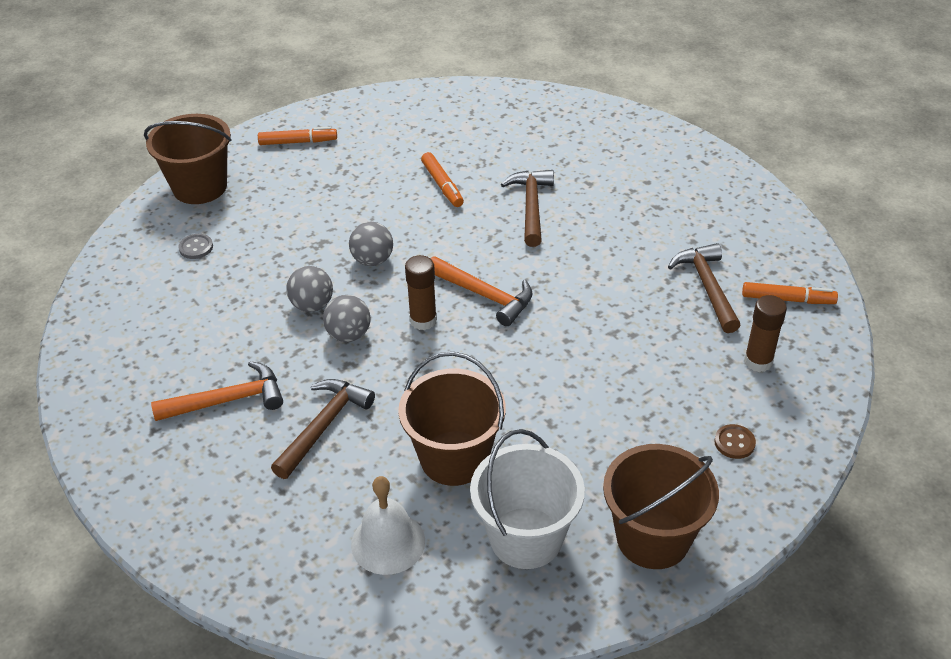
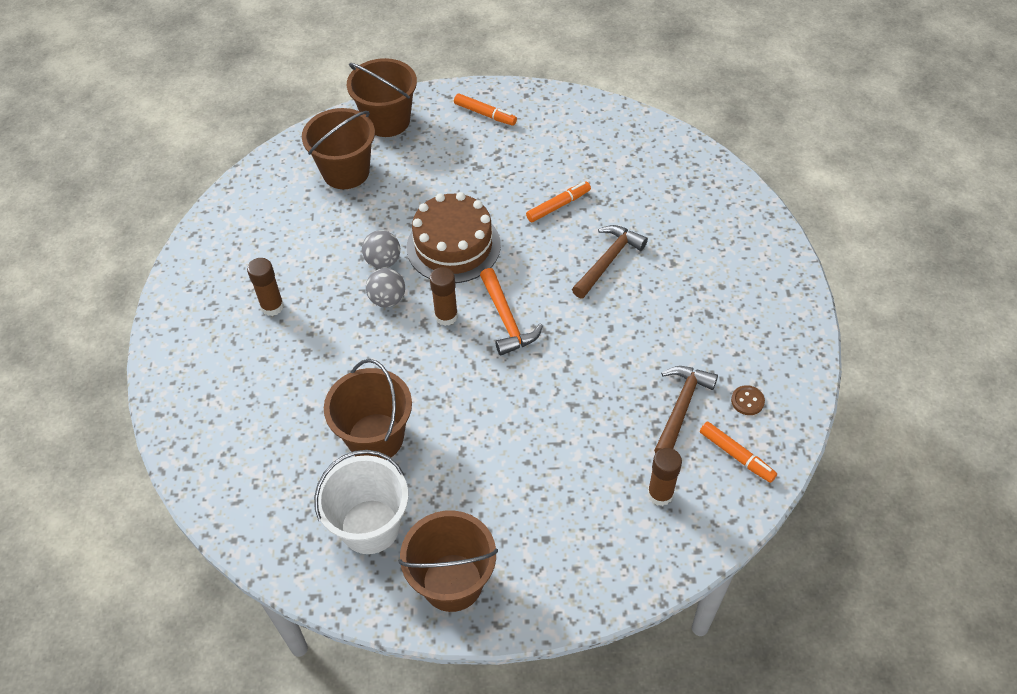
camera: 35 degrees right, 10 degrees up
(196, 247) = (346, 172): grey button -> brown bucket
(228, 400) = (272, 306): orange hammer -> brown glue stick
(324, 426) = (314, 362): brown hammer -> none
(372, 260) = (453, 246): grey ball -> brown cake
(388, 542) = (283, 473): white bell -> none
(442, 185) = (558, 206): orange marker -> orange marker turned 135 degrees counterclockwise
(734, 443) = (578, 548): brown button -> brown button (747, 401)

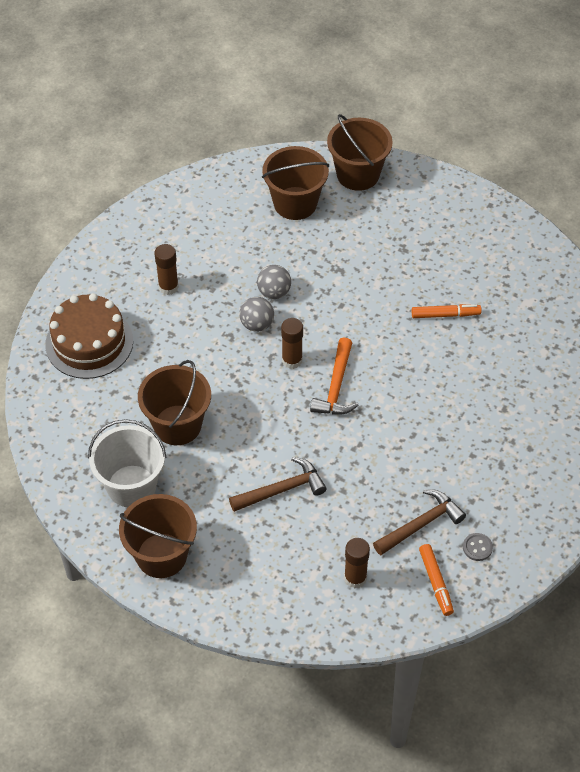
camera: 30 degrees right, 0 degrees up
(453, 246) = (337, 307): brown cake -> brown cake (89, 342)
(485, 114) = (442, 206): orange marker -> none
(608, 261) = (452, 380): brown hammer -> brown hammer (282, 490)
(747, 401) = (477, 547): brown button -> grey button

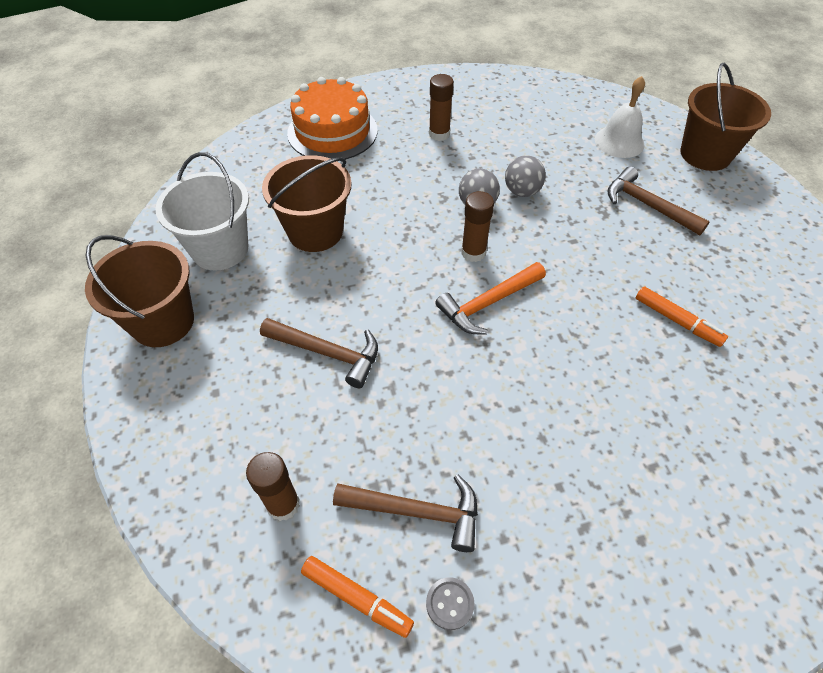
camera: 45 degrees right, 0 degrees up
(89, 342) = (332, 132): brown cake -> orange cake
(295, 203) = (619, 142): brown bucket -> white bell
(359, 244) = (647, 205): none -> brown hammer
(435, 582) = (356, 597): orange marker -> orange marker turned 90 degrees counterclockwise

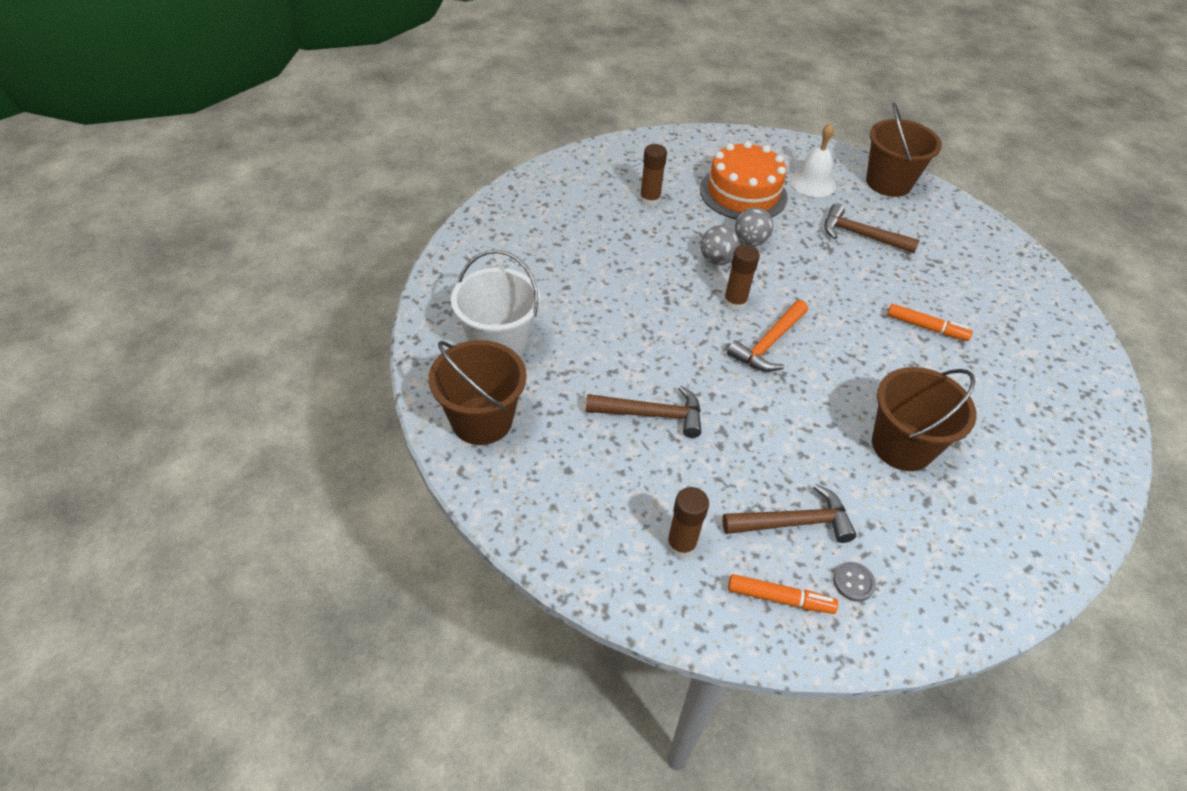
camera: 20 degrees left, 5 degrees down
(315, 231) = (581, 310): brown bucket -> brown bucket (902, 446)
(332, 132) = (546, 213): orange cake -> orange cake (743, 193)

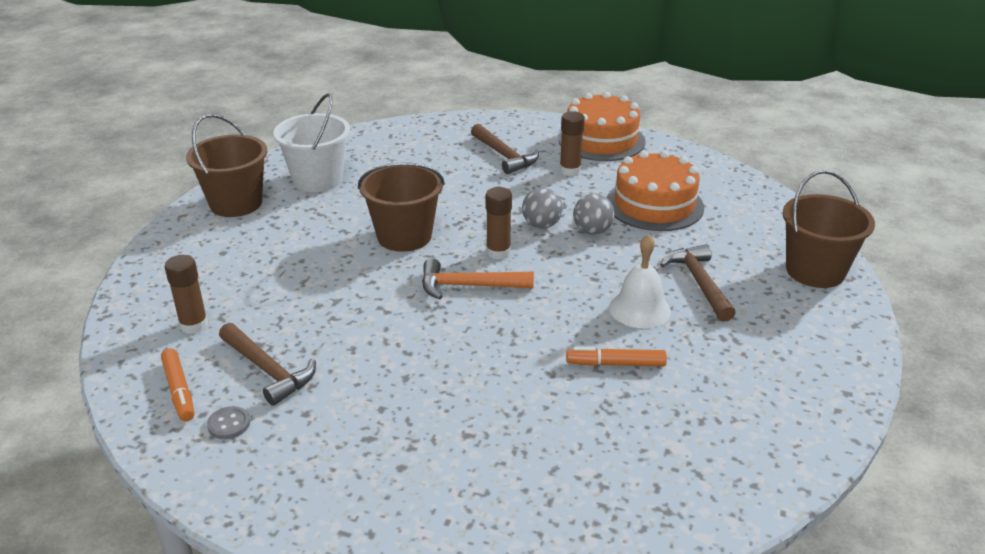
camera: 55 degrees right, 15 degrees down
(620, 159) = (601, 140): none -> orange cake
(651, 414) = (317, 263): brown hammer -> brown hammer (504, 156)
(812, 182) = (734, 231): white bell -> white bell (639, 309)
(902, 446) = (425, 400): brown bucket -> brown bucket (404, 236)
(925, 327) = (616, 364): orange marker -> orange marker turned 105 degrees clockwise

